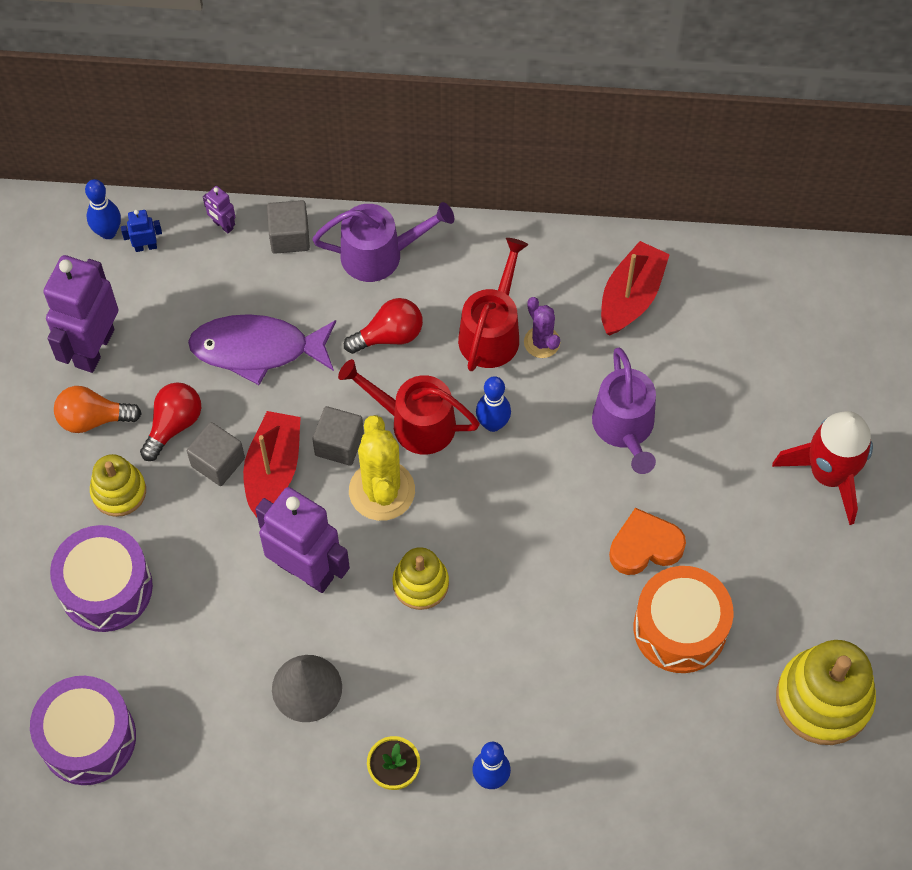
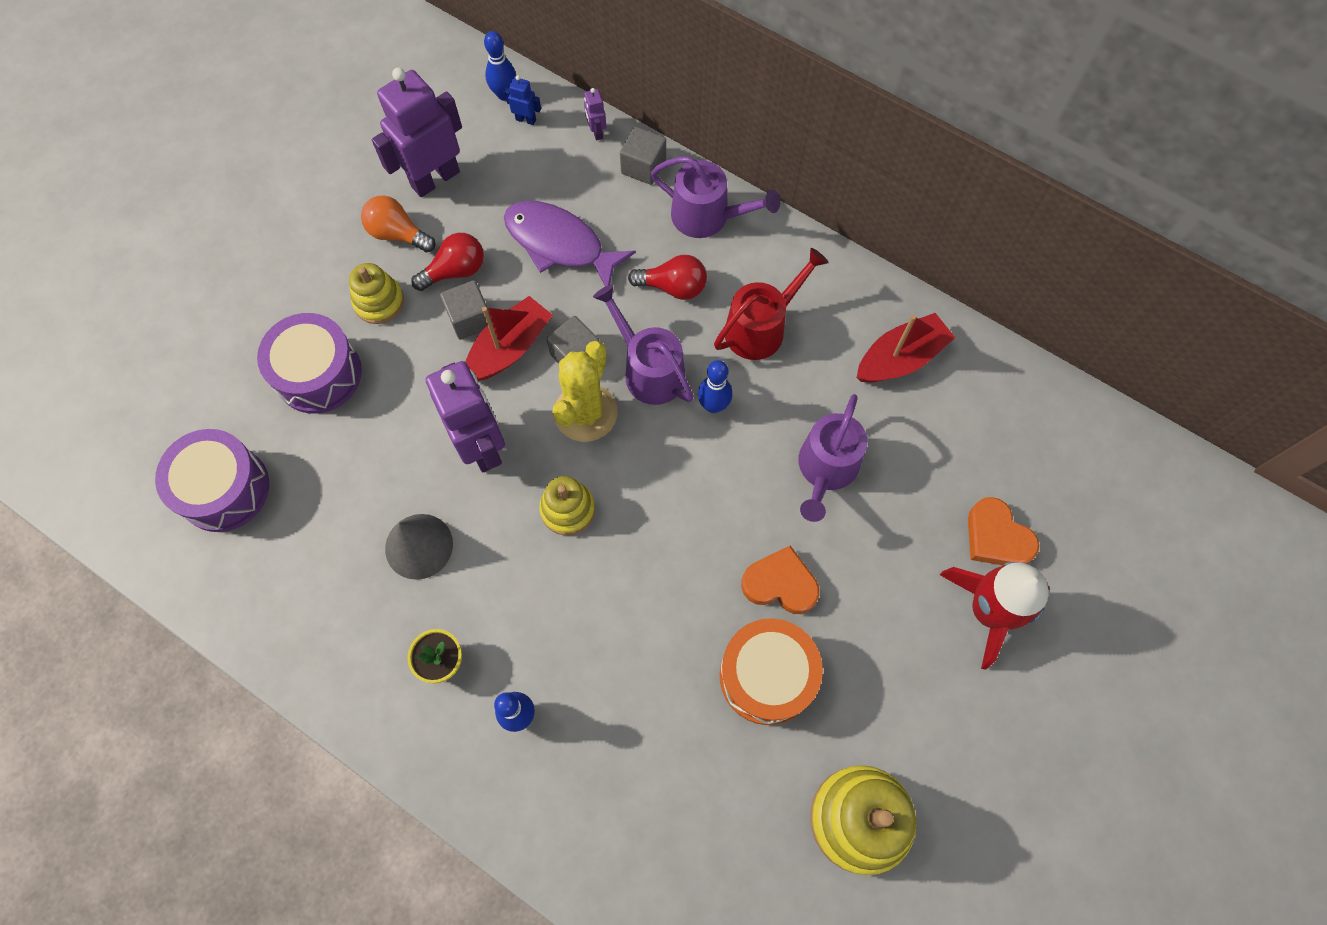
camera: 30 degrees right, 5 degrees up
(415, 423) = (649, 370): red watering can -> purple watering can
(542, 342) = (798, 357): purple cactus -> none
(800, 410) = (996, 537): none -> orange heart

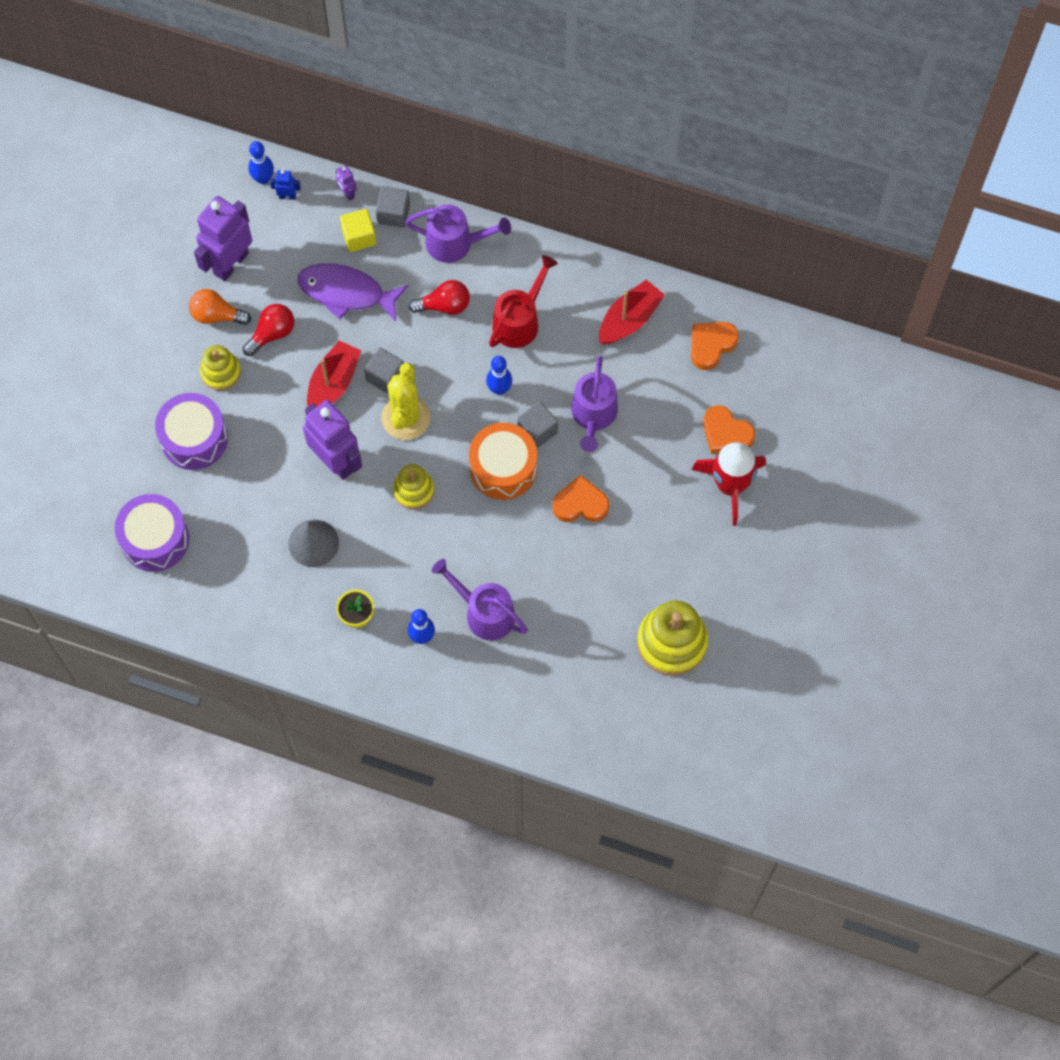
camera: 15 degrees left, 0 degrees up
(470, 319) = (296, 368): grey cube -> grey cube (537, 430)
(594, 183) = (359, 237): none -> yellow cube
(649, 370) = (444, 374): purple watering can -> purple watering can (484, 613)
(767, 676) = (586, 568): orange drum -> orange drum (503, 468)
(999, 416) = (711, 345): none -> orange heart

